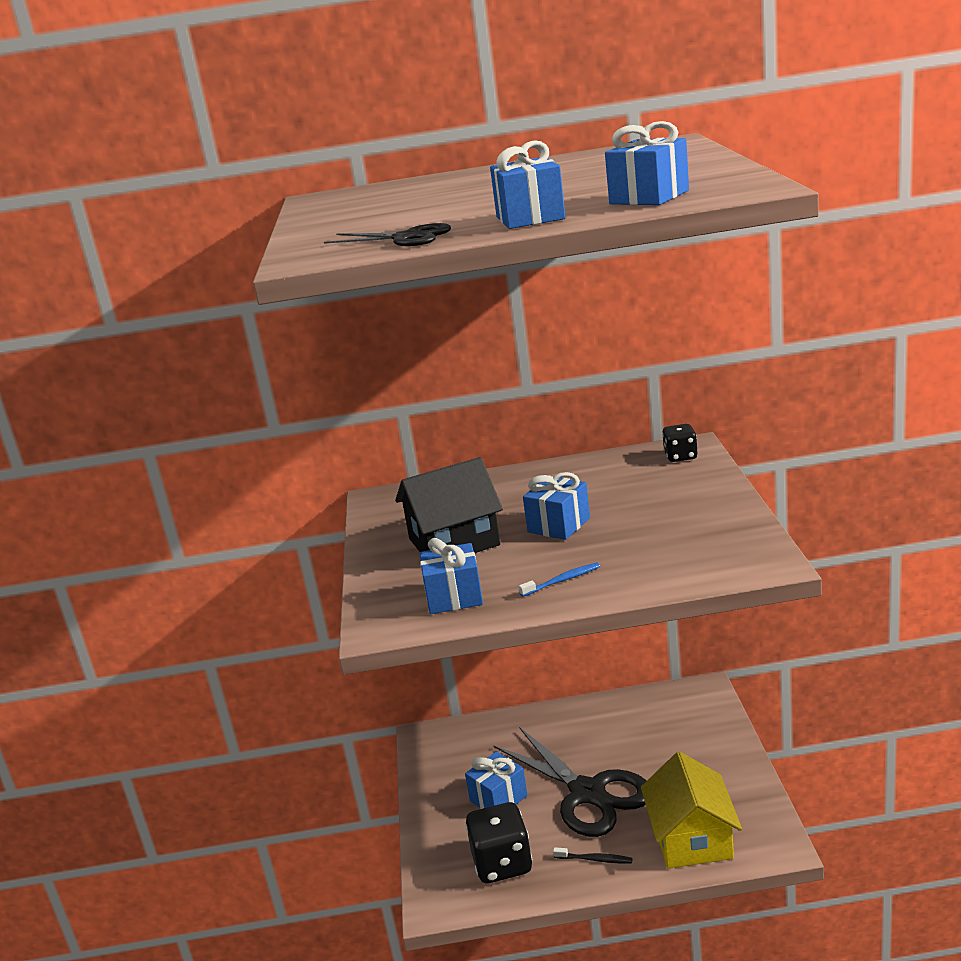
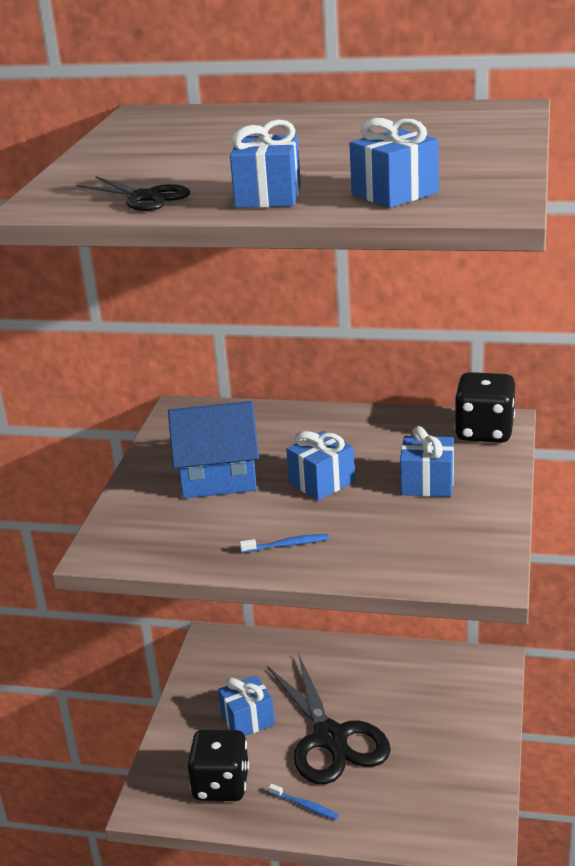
camera: 15 degrees right, 5 degrees up
(454, 542) = (218, 476): black house -> blue house
(454, 597) = (183, 537): blue gift -> blue gift (427, 483)
(595, 859) = (305, 806): black toothbrush -> blue toothbrush
(680, 456) = (484, 432): black dice -> black dice, size x1.76
(692, 838) = (404, 812): yellow house -> none

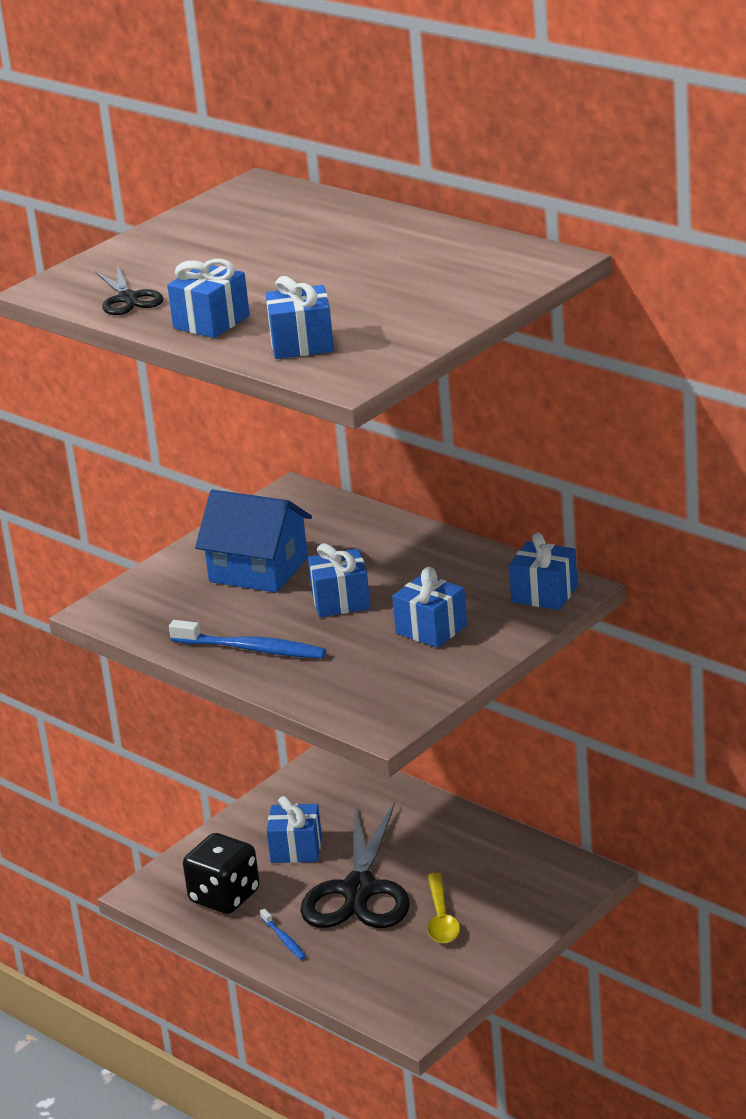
camera: 30 degrees right, 0 degrees up
(287, 545) = (252, 649): blue toothbrush -> blue toothbrush, size x1.84
(417, 738) = (441, 918): none -> yellow spoon
(484, 432) = (544, 594): black dice -> blue gift

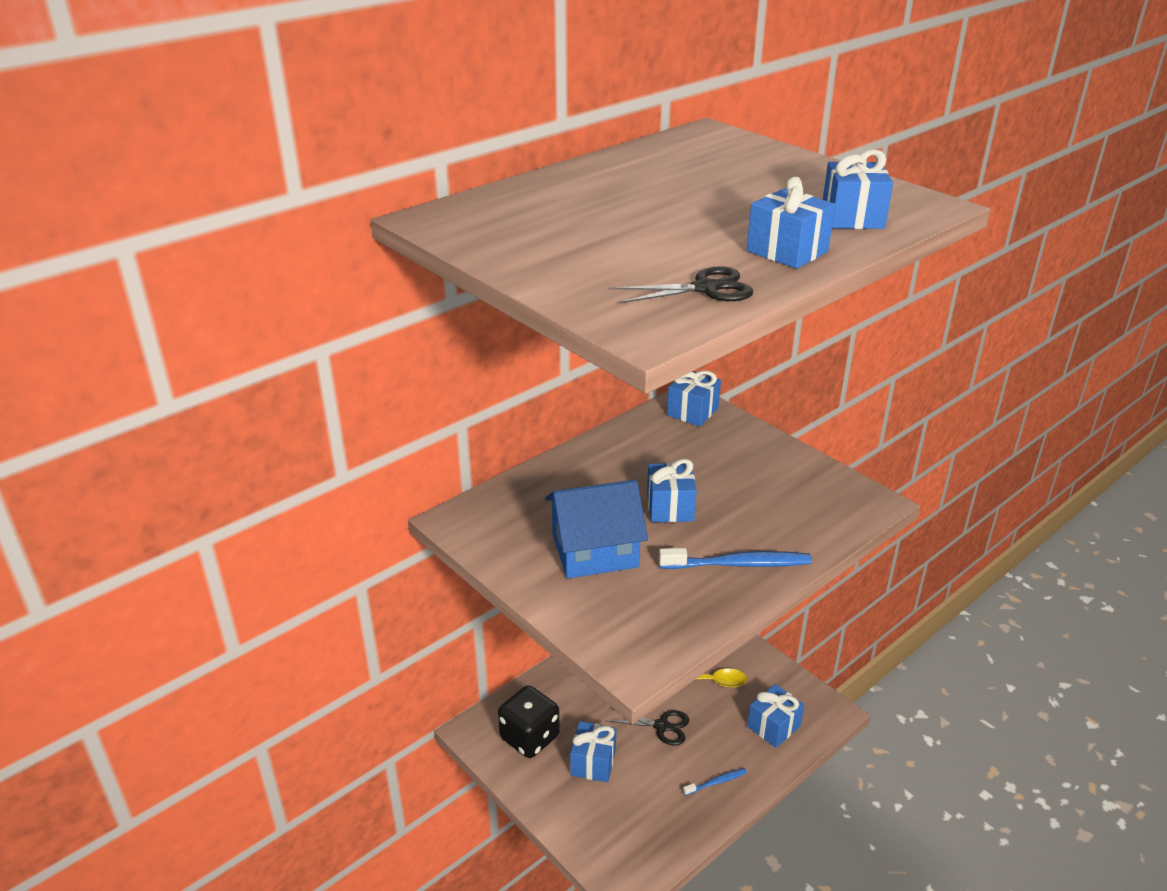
camera: 85 degrees left, 5 degrees up
(224, 897) = (648, 820): black dice -> black dice (529, 737)
(252, 649) = (738, 564): blue toothbrush -> blue toothbrush turned 60 degrees clockwise
(258, 570) = (594, 551): blue house -> blue house turned 45 degrees clockwise
(359, 890) = (661, 726): black scissors -> black scissors, size x0.49
(431, 629) = (730, 466): blue gift -> blue gift (773, 726)

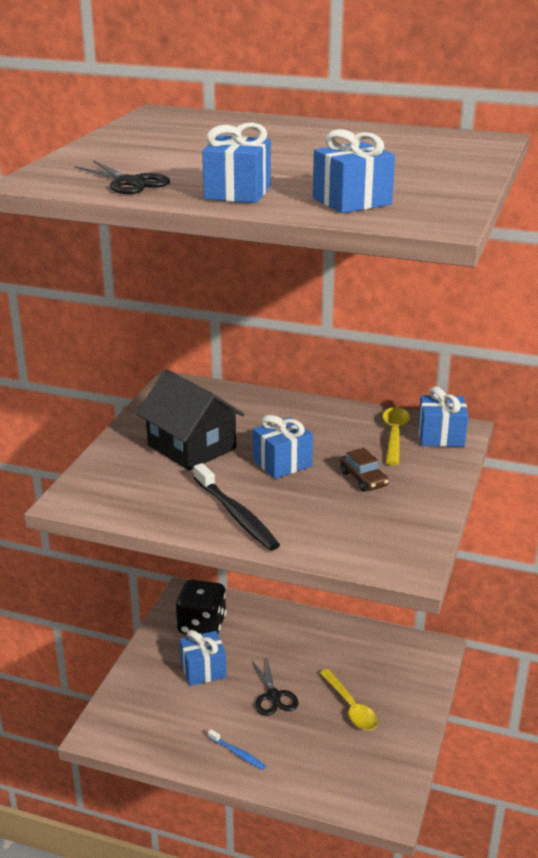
camera: 60 degrees right, 5 degrees down
(594, 551) = (191, 447): blue house -> black house
(671, 432) = (394, 435): none -> yellow spoon
(730, 474) = (363, 479): none -> brown car
(738, 564) = (236, 515): blue toothbrush -> black toothbrush
(773, 726) = (334, 772): blue gift -> none

